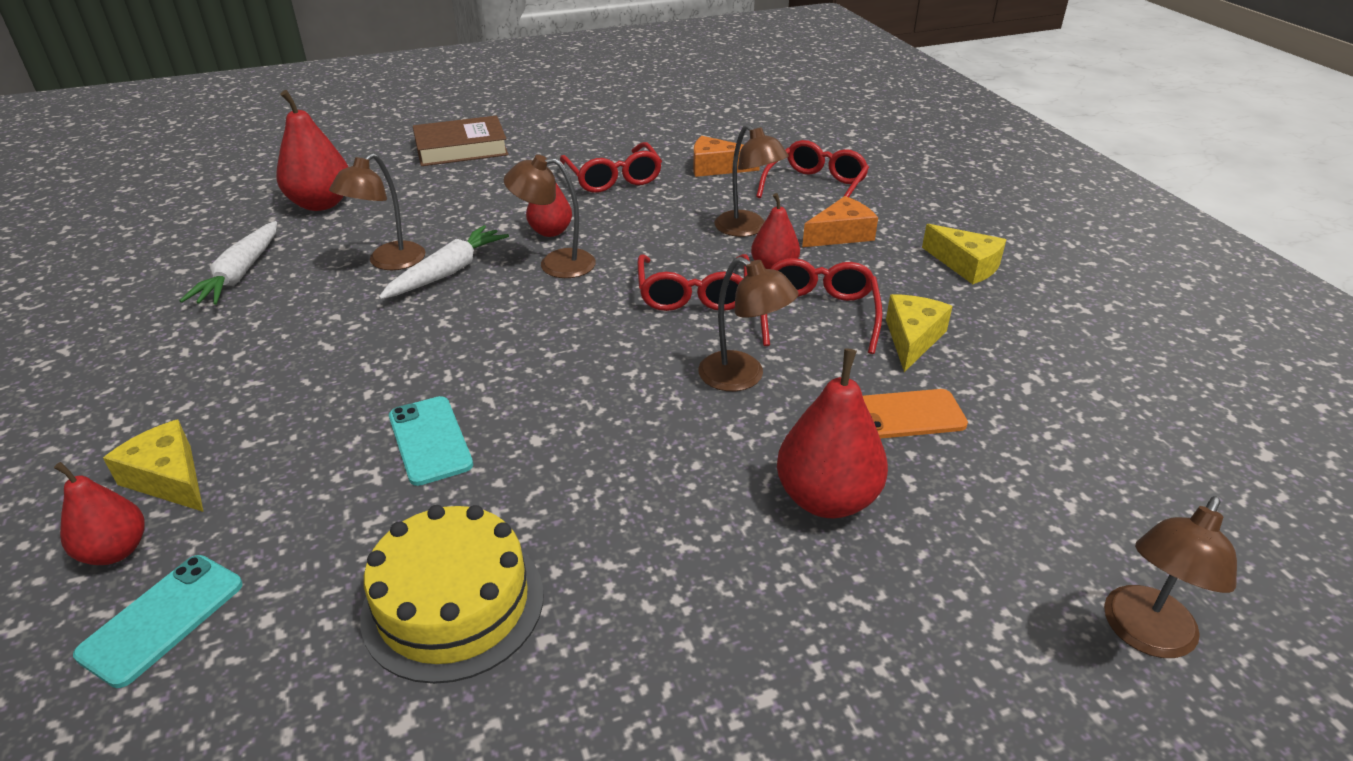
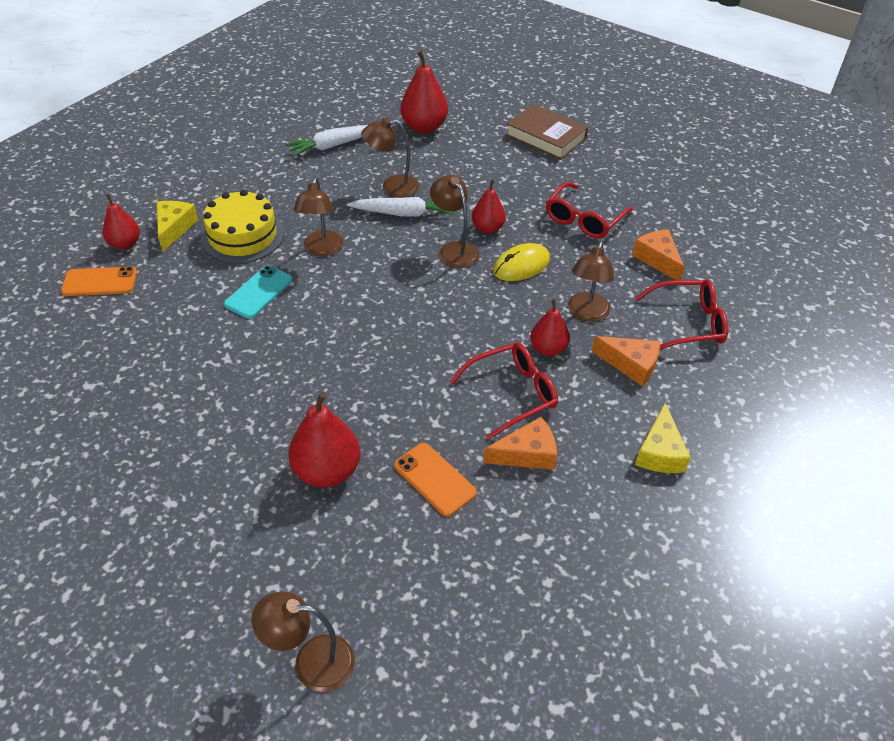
camera: 55 degrees right, 10 degrees up
(162, 619) = (100, 282): turquoise phone -> orange phone
(453, 604) = (160, 363): yellow cake -> yellow cake (242, 236)
(634, 235) = (521, 265): none -> yellow mouse
(693, 294) = (480, 324): red glasses -> none
(742, 377) = (410, 387): brown lamp -> brown lamp (322, 249)
(912, 339) = (527, 454): yellow cheese -> orange cheese

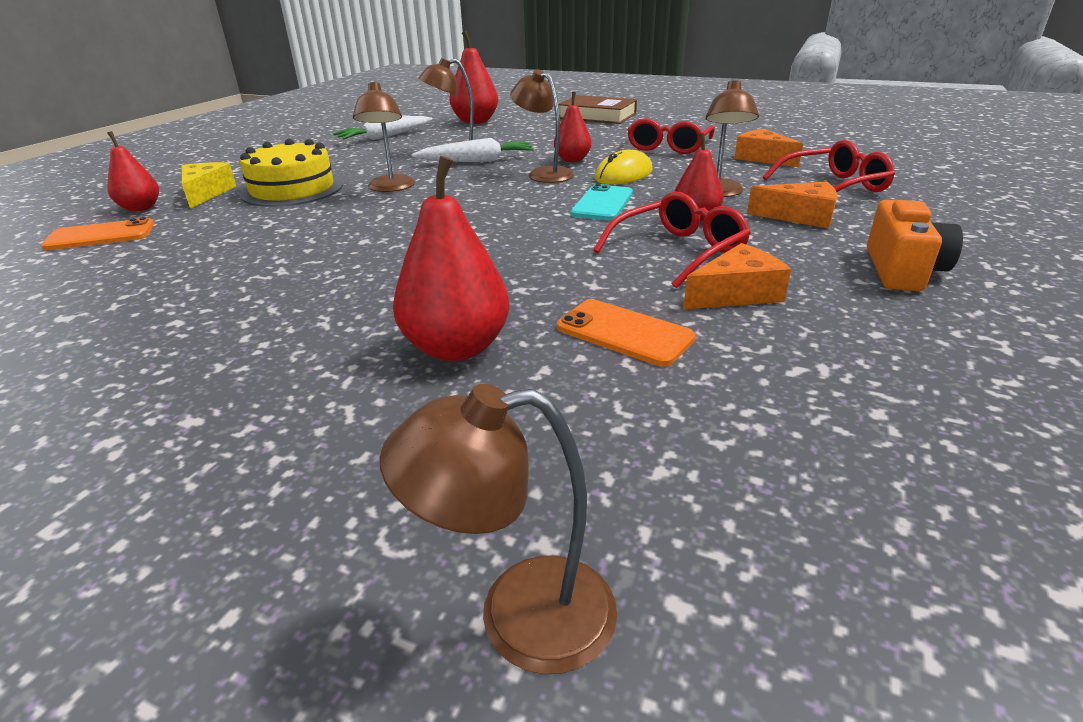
camera: 10 degrees left, 15 degrees down
(259, 292) = (318, 220): turquoise phone -> turquoise phone (602, 203)
(659, 452) = (902, 270): yellow cheese -> orange camera

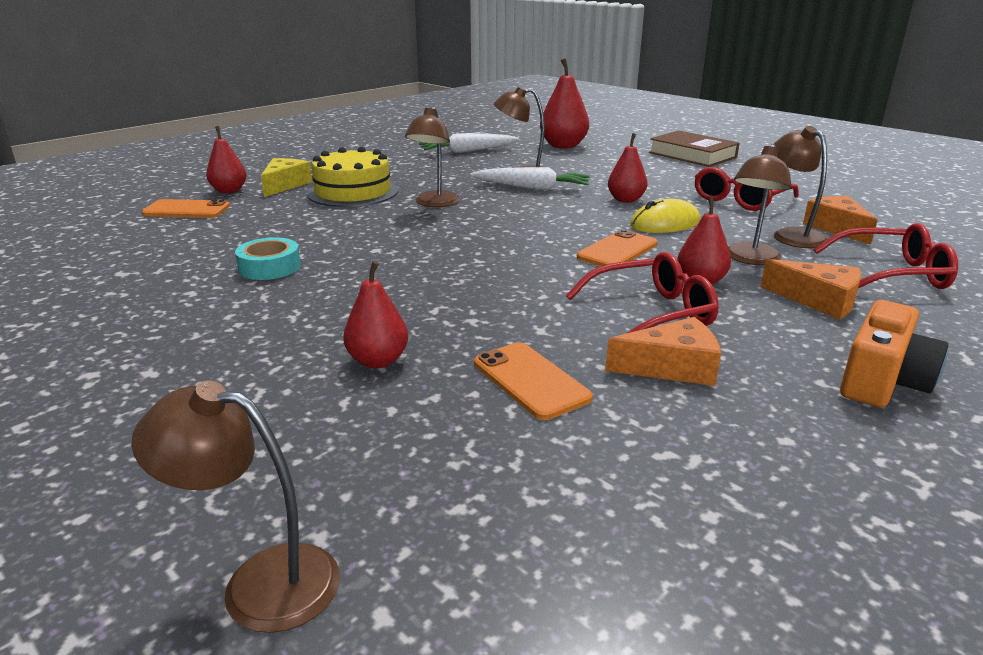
camera: 20 degrees right, 5 degrees down
(255, 278) = (269, 267): none -> turquoise tape
(457, 347) = (378, 361): red pear -> red pear, size x0.63
(544, 174) = (585, 210): brown lamp -> brown lamp (791, 235)
(602, 203) = (617, 250): turquoise phone -> orange phone

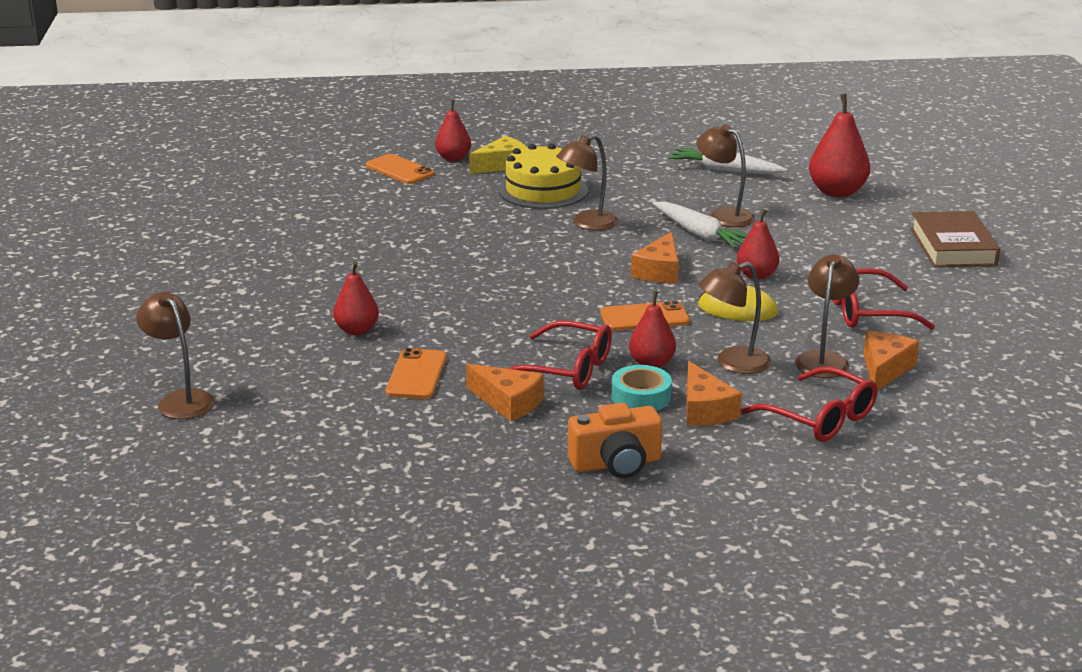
camera: 40 degrees right, 0 degrees up
(269, 267) = (387, 242): turquoise tape -> turquoise tape (641, 397)
(556, 217) = (659, 271): none -> orange cheese

